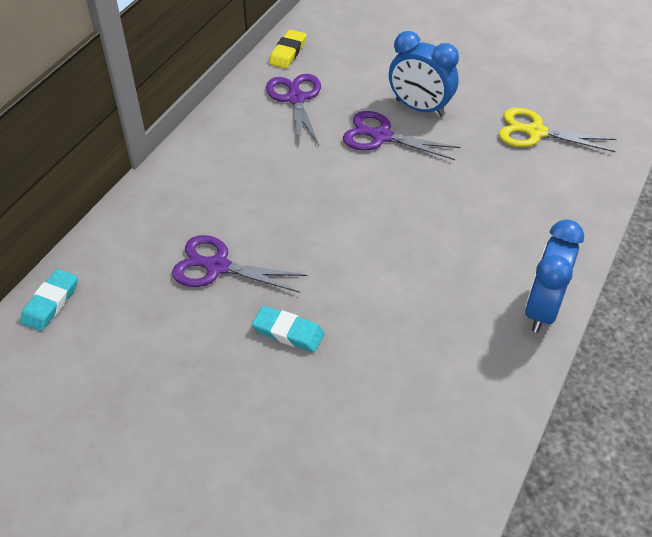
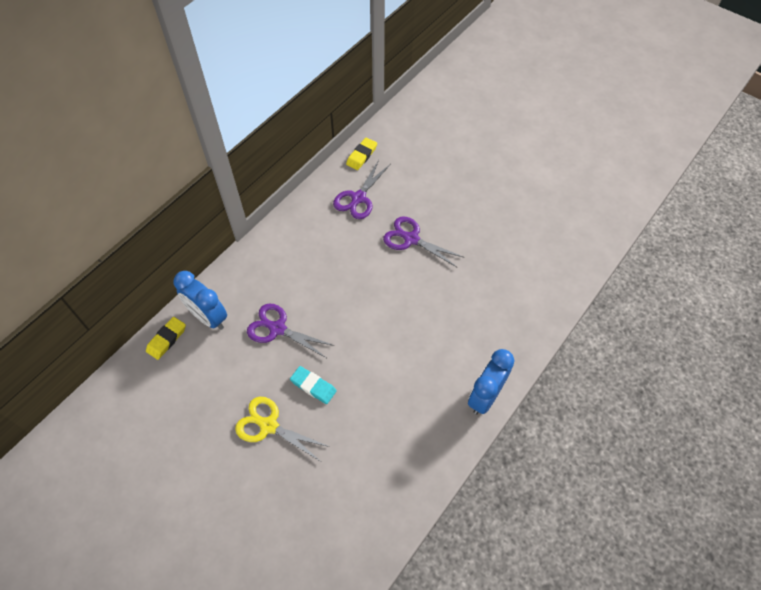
camera: 10 degrees right, 10 degrees up
(50, 303) = (166, 339): turquoise eraser -> yellow eraser
(296, 99) = (358, 198): purple scissors -> purple scissors turned 150 degrees counterclockwise
(419, 108) = (444, 218): blue clock -> blue clock (208, 317)
(535, 132) = (522, 251): yellow scissors -> yellow scissors (269, 426)

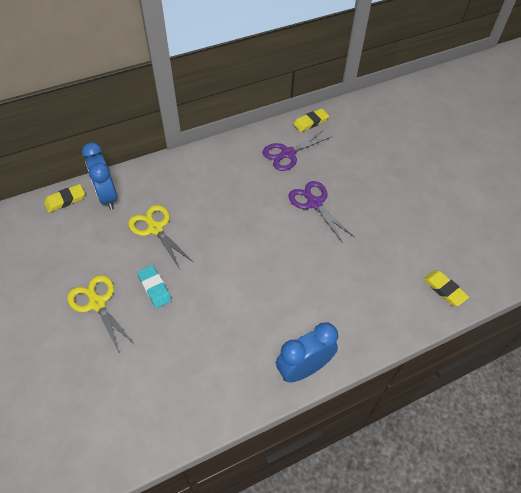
camera: 25 degrees right, 5 degrees down
(277, 329) = (155, 229): purple scissors -> yellow scissors
(561, 273) = (444, 289): none -> yellow eraser

